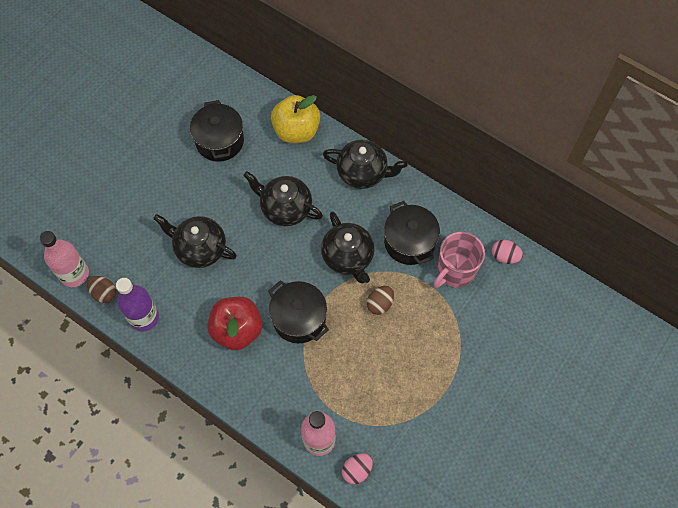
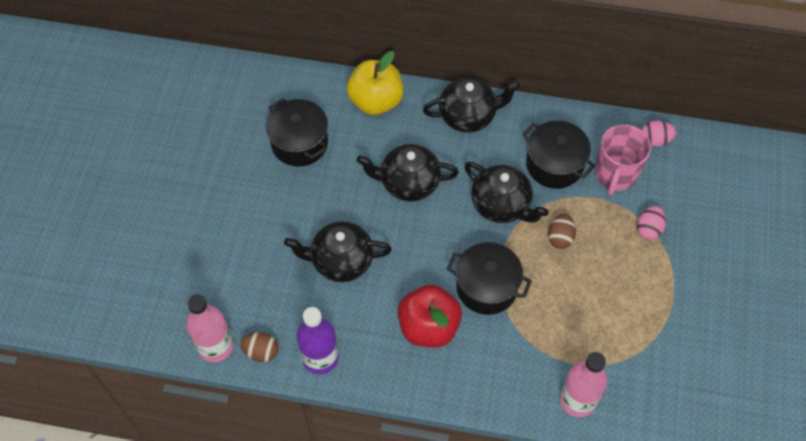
camera: 25 degrees left, 5 degrees down
(357, 470) = (633, 412): pink egg -> pink egg (648, 229)

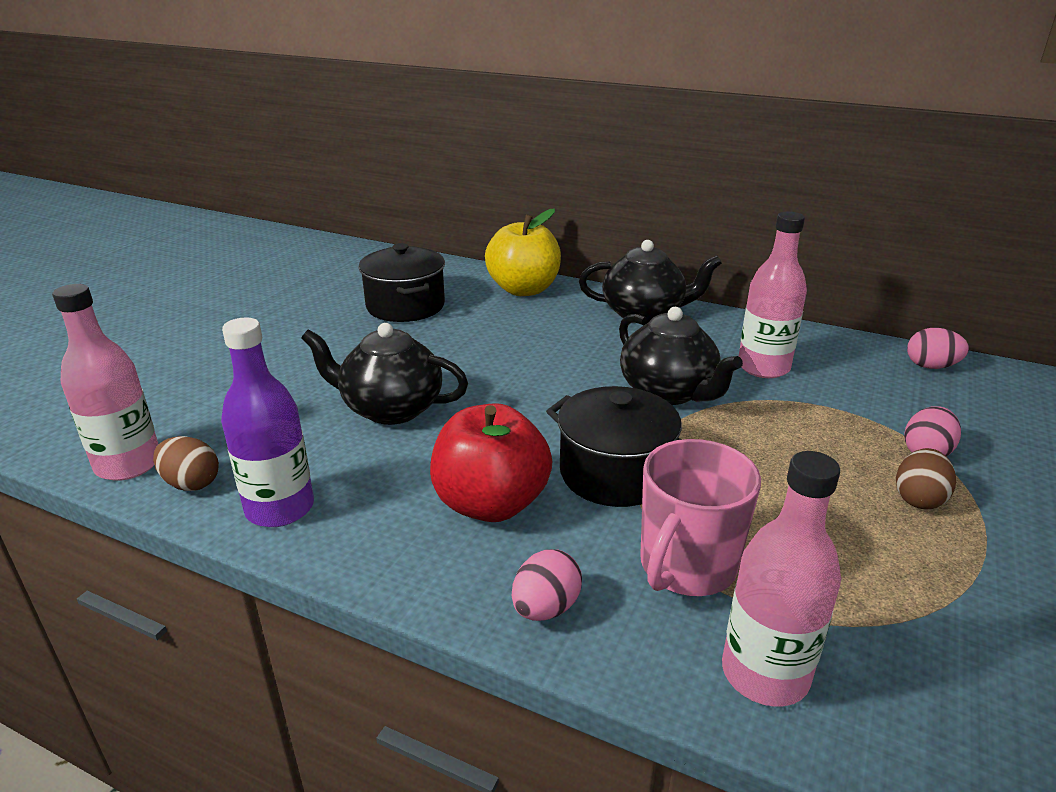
camera: 15 degrees right, 30 degrees down
(408, 183) = (534, 354): black teapot -> none
(477, 388) = (545, 608): none -> pink egg
(554, 165) = (763, 367): black pot -> pink bottle
(560, 237) = (761, 438): brown egg -> brown egg (918, 499)
(615, 174) = (864, 388): pink mug -> pink mug (686, 566)

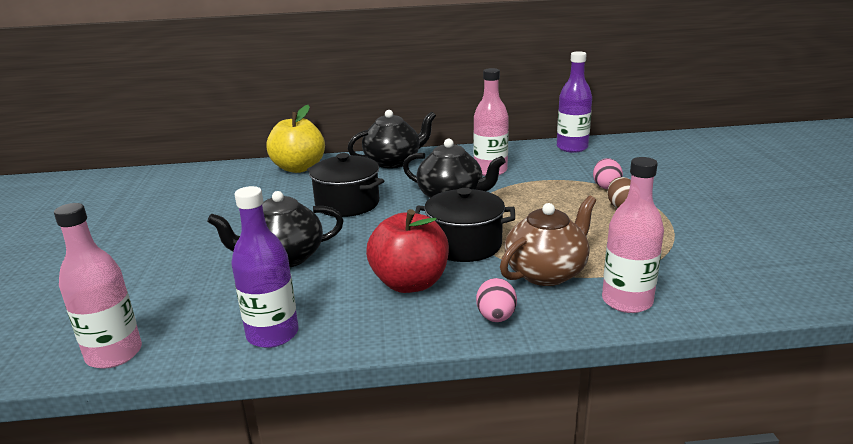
camera: 30 degrees left, 5 degrees down
(191, 483) = (184, 345): brown egg -> none
(405, 306) = (222, 198): black pot -> black pot (347, 204)
(686, 566) = (546, 272): pink mug -> brown teapot
(931, 366) = (572, 148): pink egg -> purple bottle

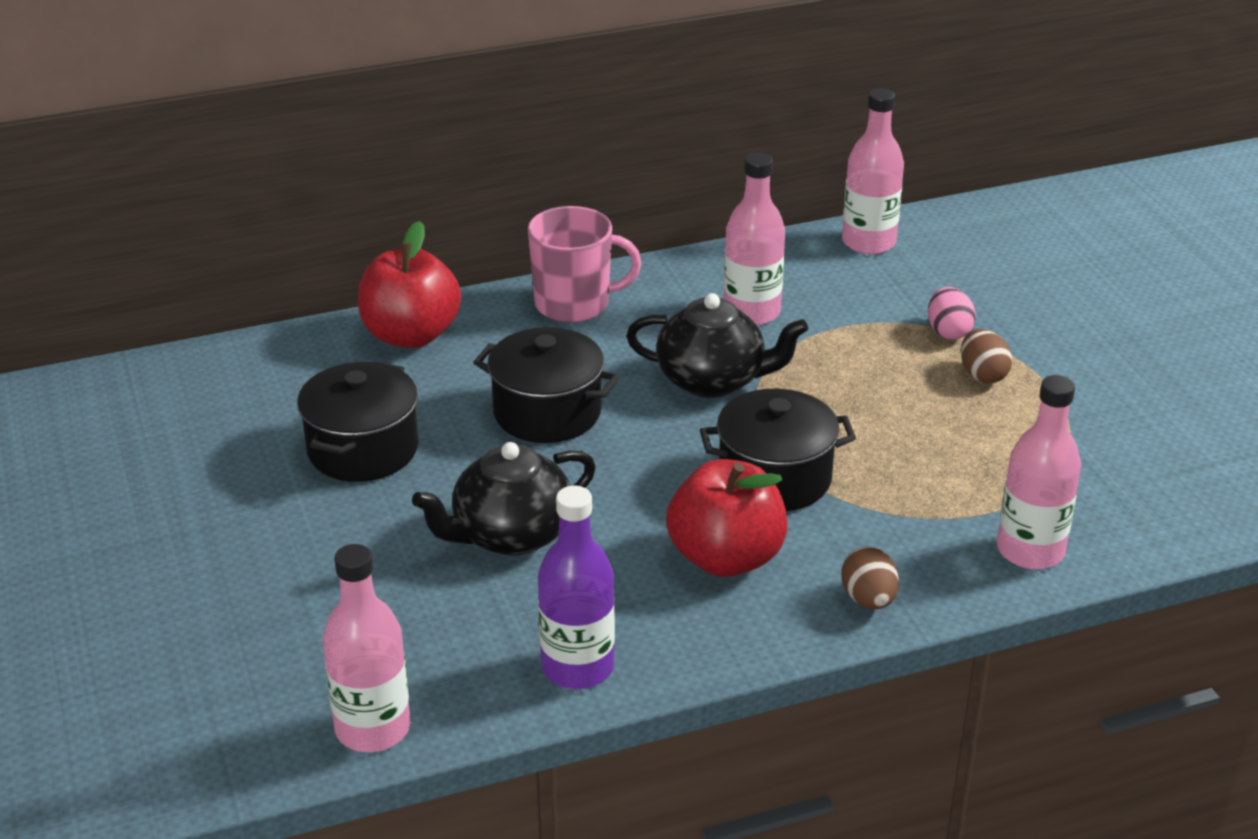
camera: 15 degrees left, 10 degrees up
(234, 211) = (363, 449): none -> black pot
(299, 168) = (411, 335): yellow apple -> red apple
(393, 162) = (574, 304): black teapot -> pink mug
(496, 317) = (868, 599): pink egg -> brown egg
(546, 272) = (911, 515): brown teapot -> none
(572, 148) = (868, 242): purple bottle -> pink bottle

